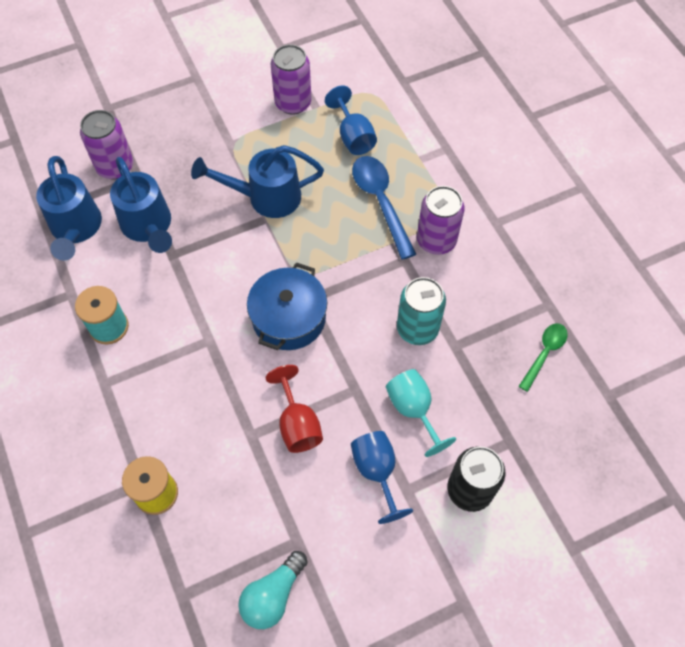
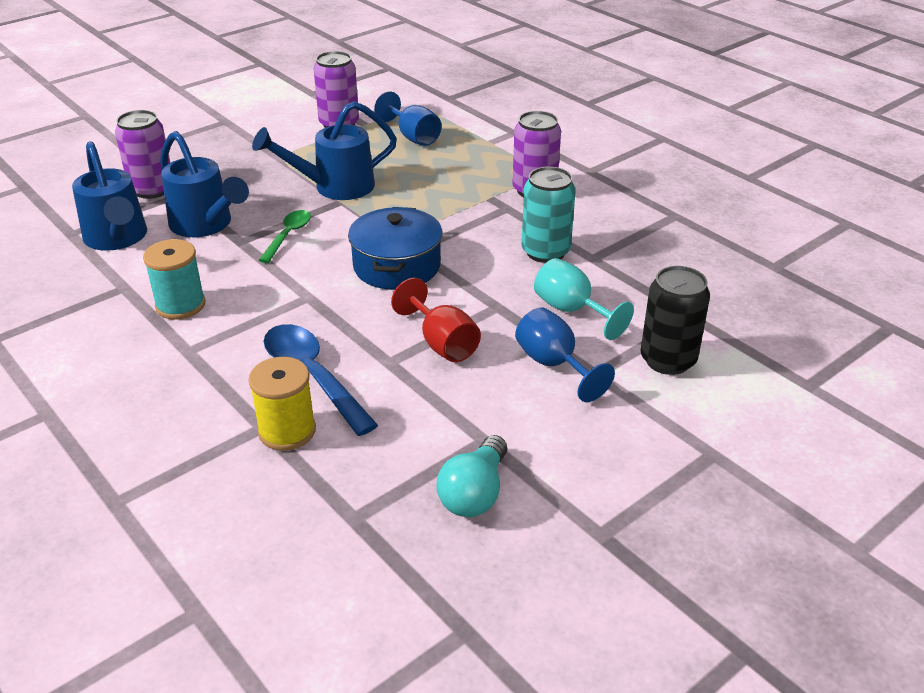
camera: 15 degrees left, 25 degrees down
(381, 202) = (463, 174): blue spoon -> blue spoon (313, 376)
(544, 353) = (691, 248): green spoon -> green spoon (288, 236)

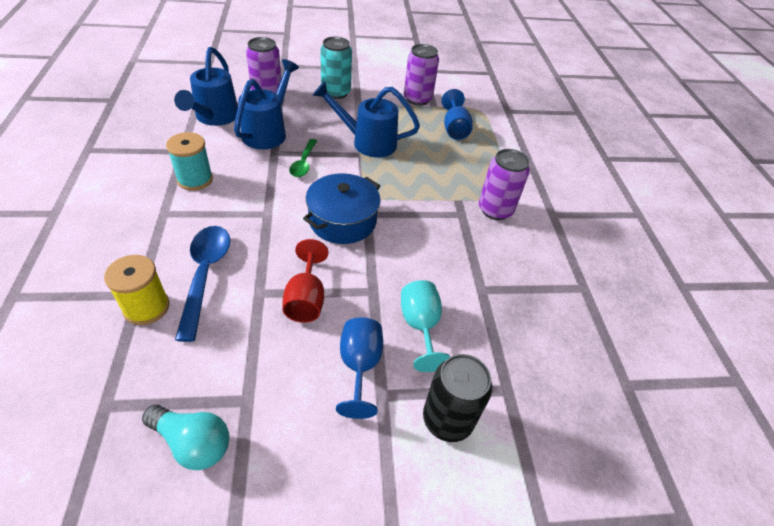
camera: 30 degrees right, 10 degrees up
(205, 225) = (268, 132): blue watering can -> blue watering can turned 150 degrees counterclockwise
(288, 236) = (303, 163): green spoon -> green spoon turned 135 degrees clockwise
(475, 493) = (193, 442): turquoise light bulb -> turquoise light bulb turned 120 degrees counterclockwise
(545, 252) = (452, 265): turquoise can -> turquoise can (336, 92)

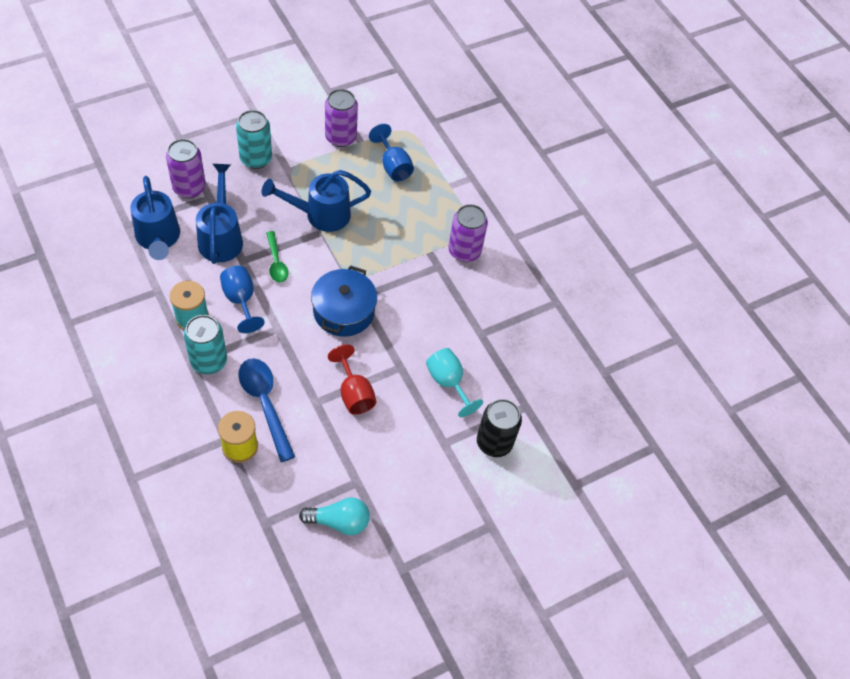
camera: 25 degrees left, 10 degrees up
(181, 218) = (209, 361): none -> turquoise can
(359, 366) = (420, 429): blue goblet -> blue goblet (241, 300)

